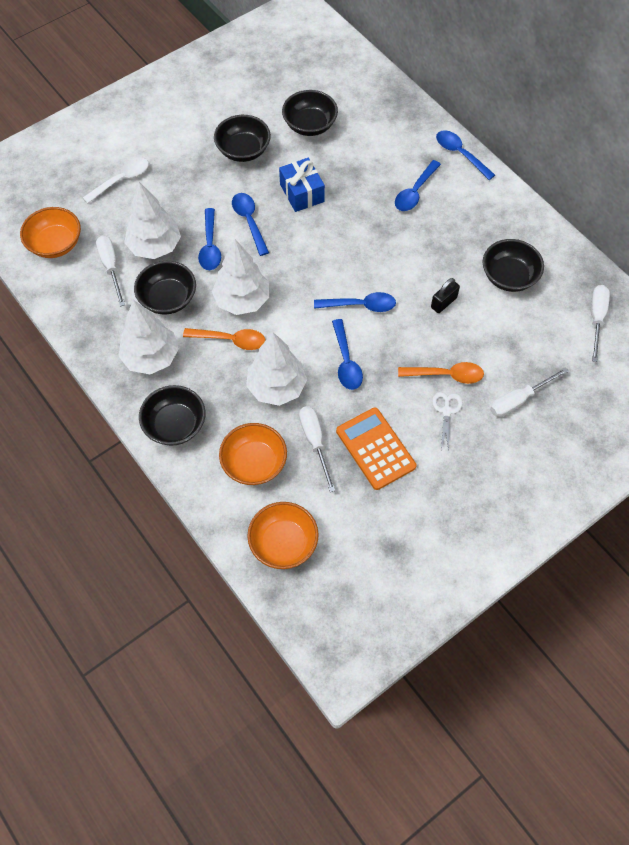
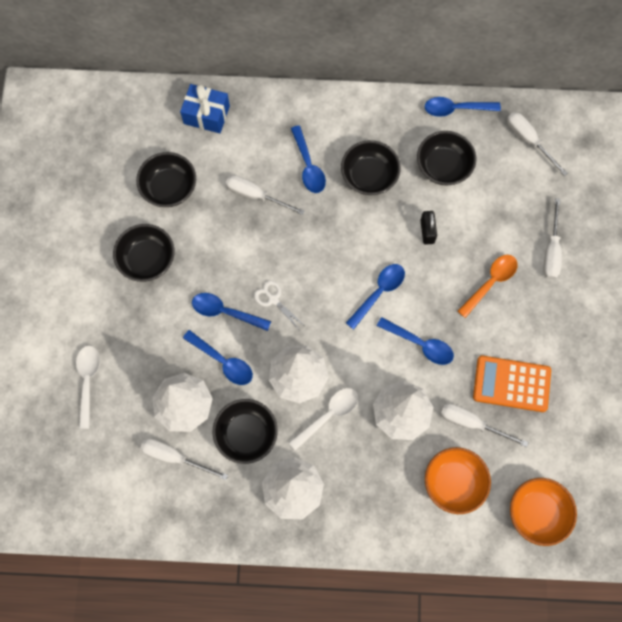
camera: 50 degrees left, 10 degrees up
(55, 244) = (108, 486): orange bowl -> none
(175, 425) = (372, 518): black bowl -> black bowl (369, 176)
(231, 340) = (328, 415): orange spoon -> white spoon
(302, 193) = (233, 249): blue gift -> blue gift (206, 115)
(357, 177) = (255, 195): none -> white screwdriver
(446, 411) = (520, 308): white scissors -> white scissors (273, 299)
(460, 154) = (302, 103): blue spoon -> blue spoon (456, 109)

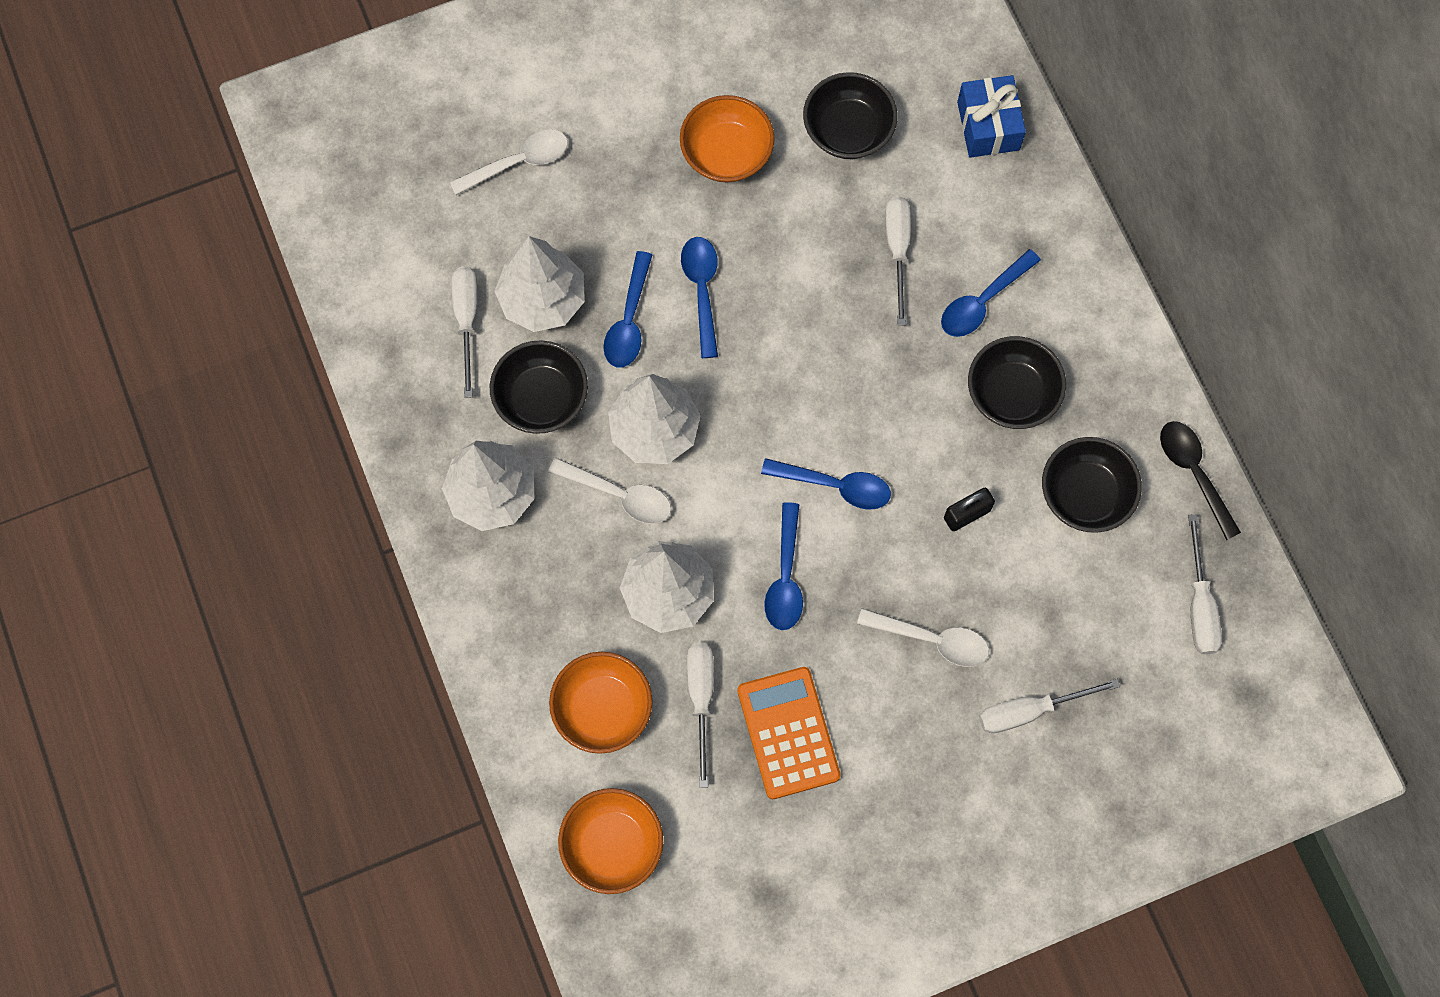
camera: 65 degrees right, 0 degrees up
(147, 260) = (726, 153): black bowl -> orange bowl
(273, 299) = (752, 346): white scissors -> none
(456, 109) = (1193, 473): blue spoon -> black spoon
(490, 282) = (932, 640): orange spoon -> white spoon
(528, 141) = (1199, 604): white screwdriver -> white screwdriver turned 150 degrees clockwise

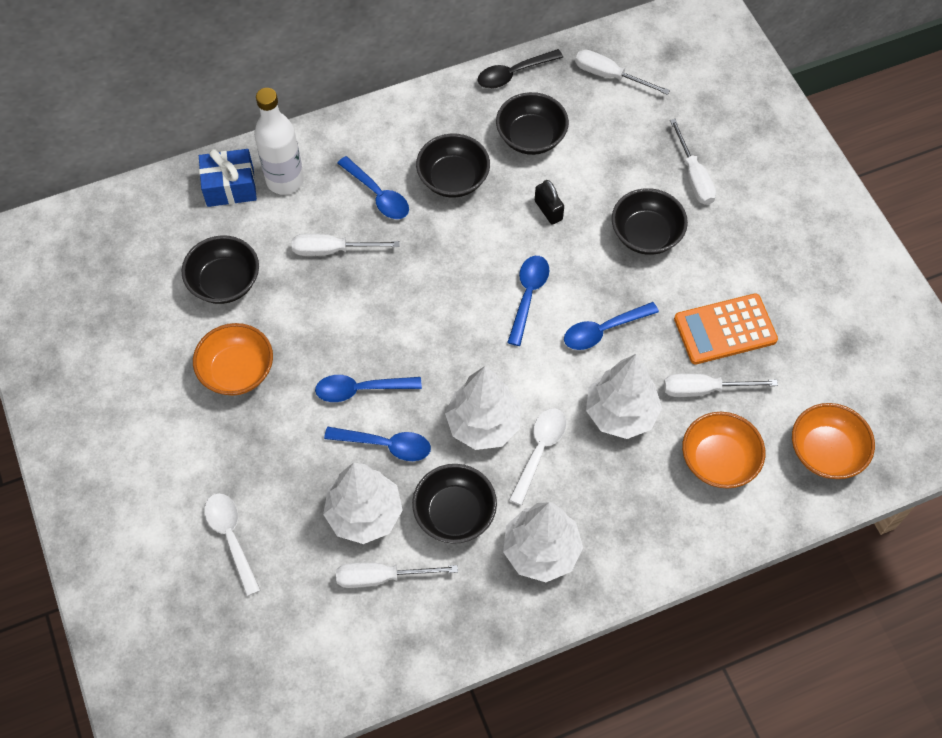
camera: 90 degrees left, 10 degrees down
(785, 577) = (603, 330): blue spoon -> blue spoon turned 150 degrees clockwise
(932, 640) = (646, 234): white spoon -> black bowl
(1001, 189) = (285, 180): none -> white bottle
(1199, 604) = (609, 76): white screwdriver -> white screwdriver turned 150 degrees counterclockwise

